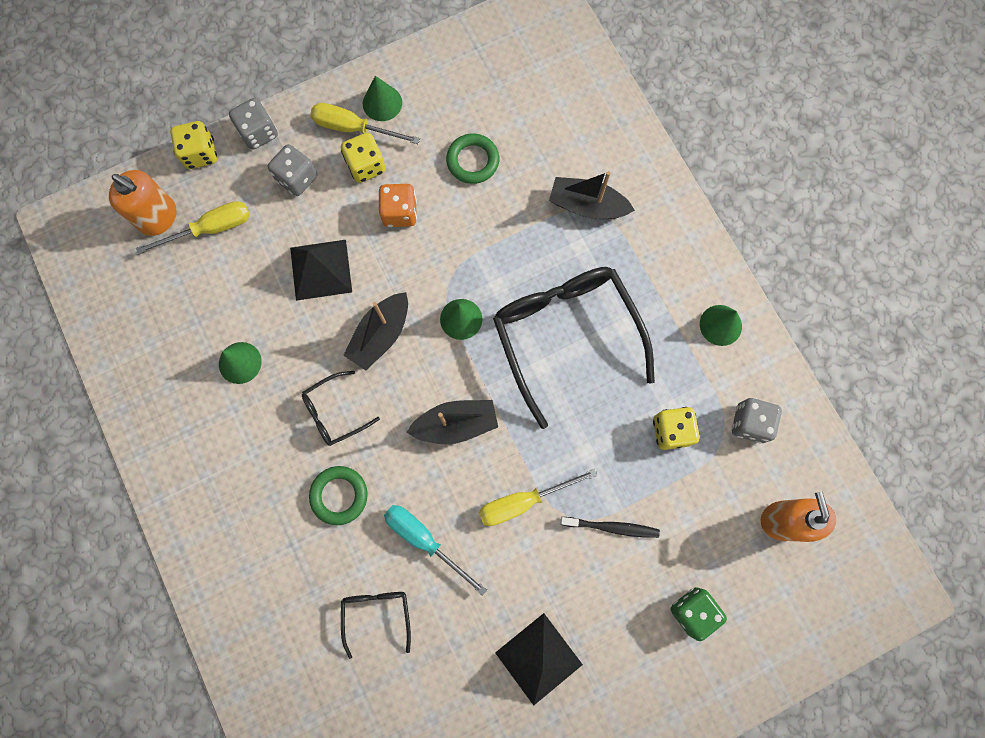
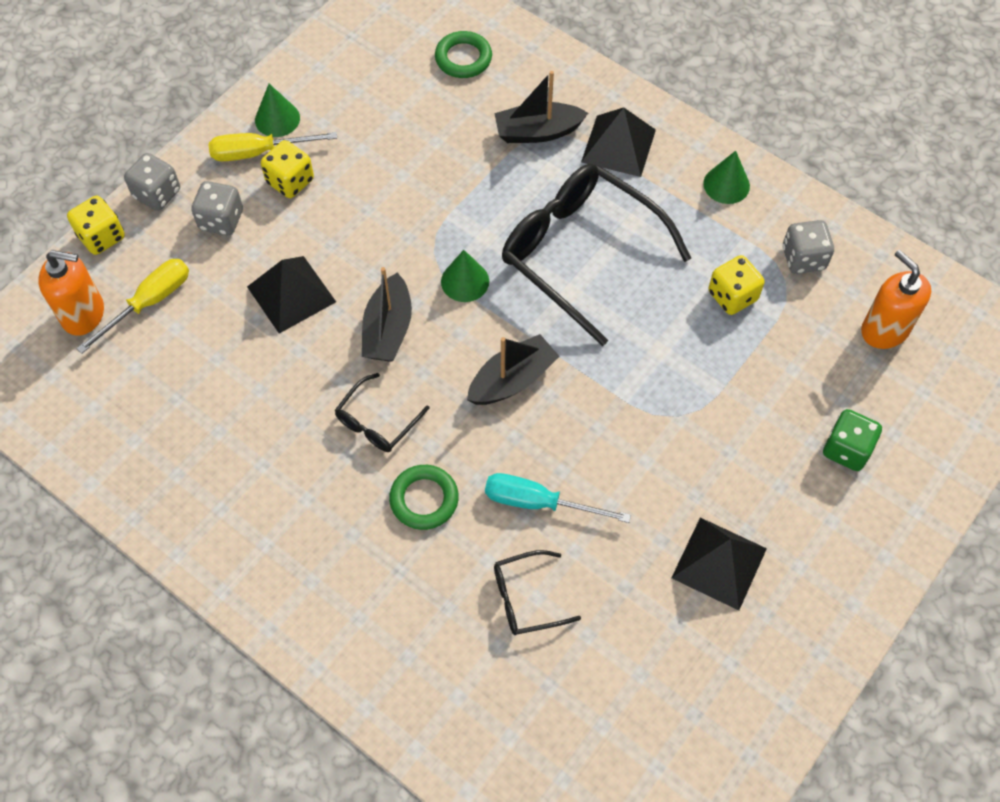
camera: 25 degrees left, 15 degrees down
(240, 362) = (247, 417): green cone -> none
(377, 615) = (527, 598): black glasses -> black glasses turned 75 degrees counterclockwise
(400, 213) = (348, 210): orange dice -> none
(472, 161) = (400, 136): green ring -> green ring (463, 58)
(523, 501) = (621, 422): yellow screwdriver -> none
(611, 527) = (723, 407): black toothbrush -> none
(648, 248) = (618, 145): none -> black pyramid

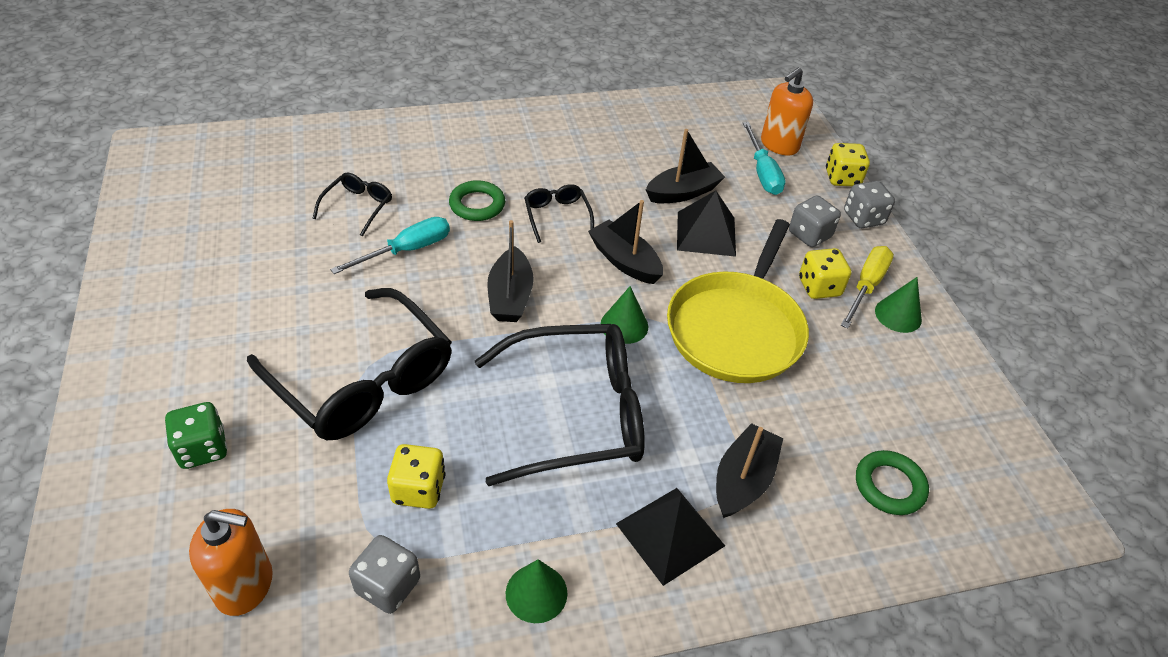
camera: 125 degrees right, 15 degrees down
(149, 303) = (762, 172): yellow screwdriver -> turquoise screwdriver
(244, 347) = (683, 192): none -> black boat
(395, 209) = (736, 328): none -> yellow pan
(693, 407) = (362, 379): none -> black glasses
(719, 563) = (246, 305): black pyramid -> none

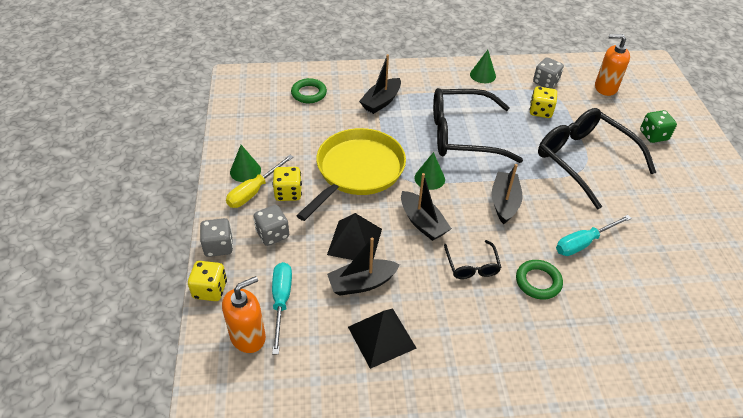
camera: 170 degrees left, 0 degrees up
(357, 207) = (635, 286): black glasses -> none
(670, 534) = (422, 86): black pyramid -> black pyramid (381, 337)

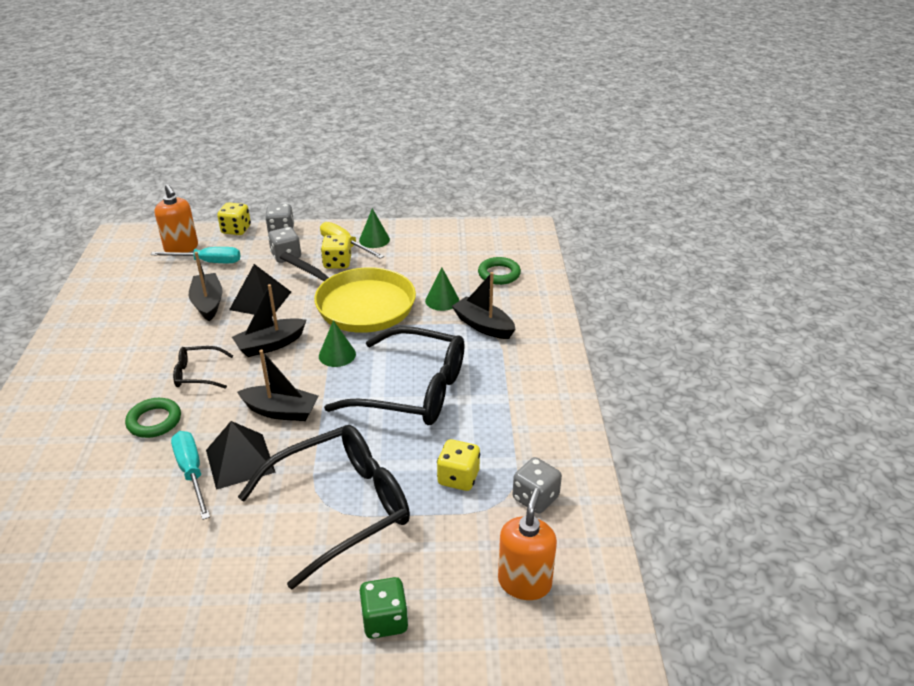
camera: 95 degrees right, 10 degrees down
(381, 337) = (144, 312): black pyramid -> black pyramid (240, 461)
(463, 135) = (412, 390): black glasses -> black glasses turned 105 degrees clockwise
(482, 75) = (549, 425): green cone -> green cone (442, 300)

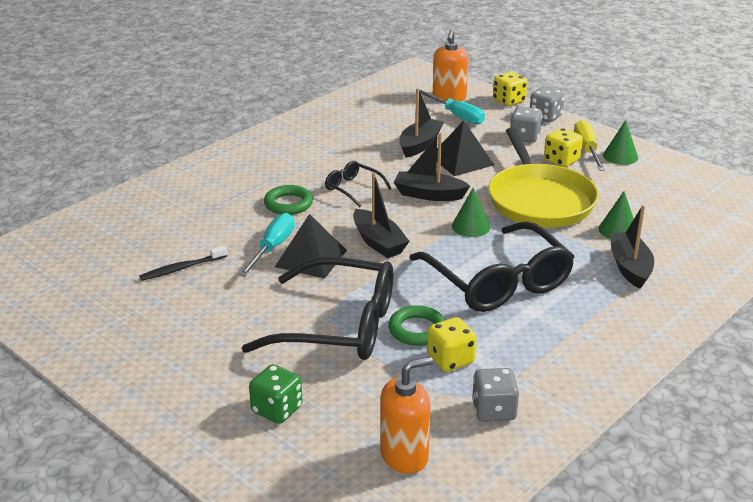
camera: 45 degrees right, 5 degrees down
(125, 549) = (182, 268): none -> black toothbrush
(499, 274) = (706, 235): green ring -> green ring (417, 330)

